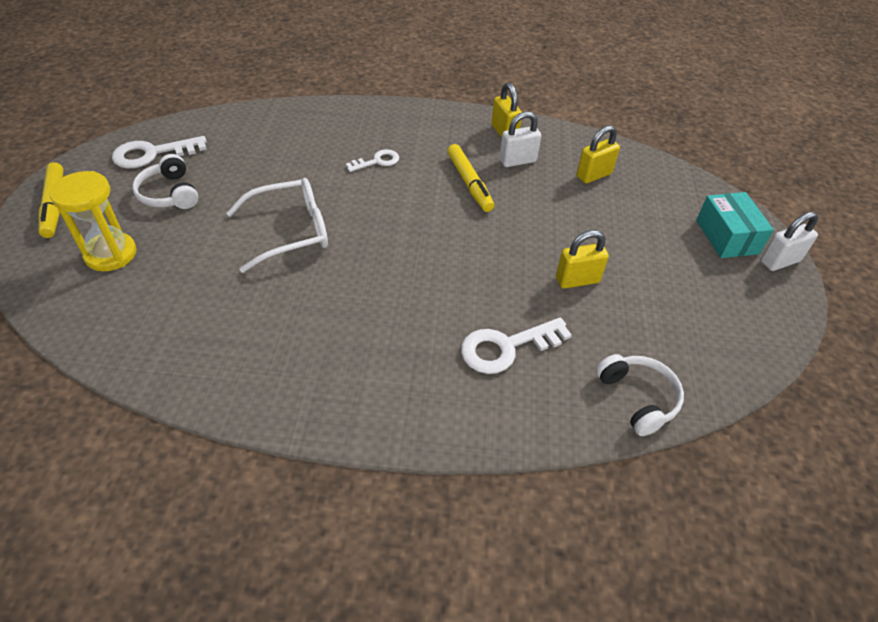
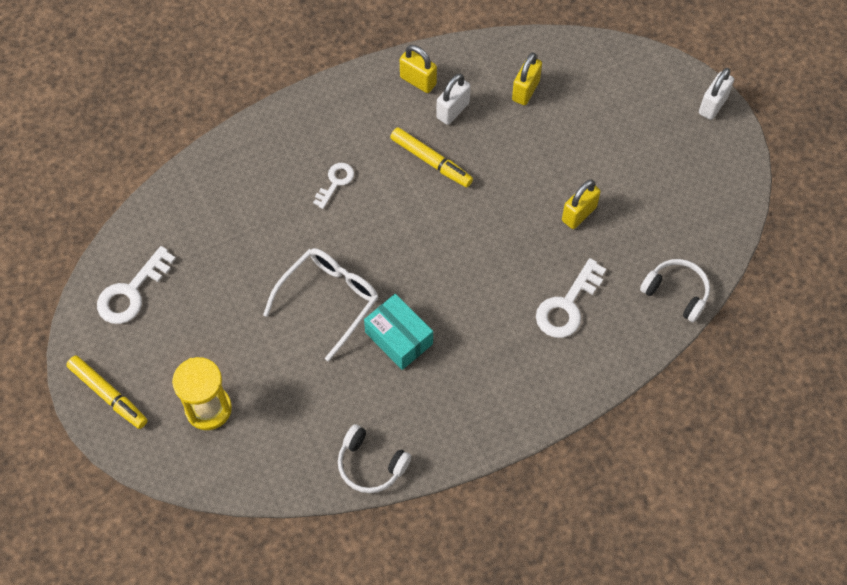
camera: 30 degrees left, 15 degrees up
(169, 193) = (192, 324): white headphones -> white headphones (371, 465)
(727, 237) = (663, 101): turquoise box -> turquoise box (399, 338)

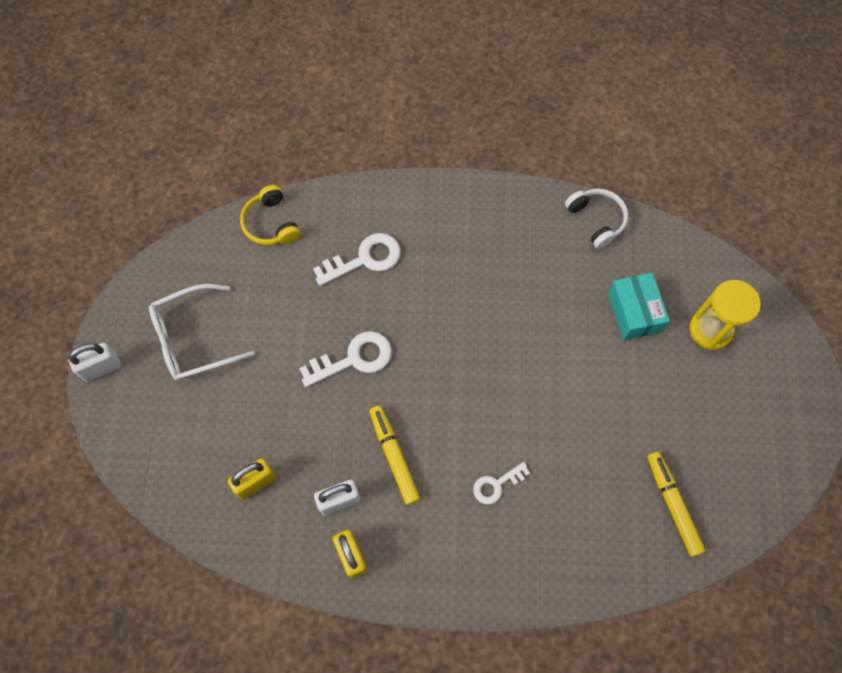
camera: 150 degrees left, 5 degrees up
(108, 395) = (795, 386): yellow marker -> yellow marker (672, 504)
(132, 292) = (741, 475): white key -> white key (353, 359)
(329, 300) = (562, 370): white glasses -> white glasses (192, 339)
(399, 338) = (520, 305): turquoise box -> turquoise box (634, 312)
(579, 214) = (298, 331): yellow padlock -> none
(676, 293) = (271, 223): white headphones -> yellow headphones

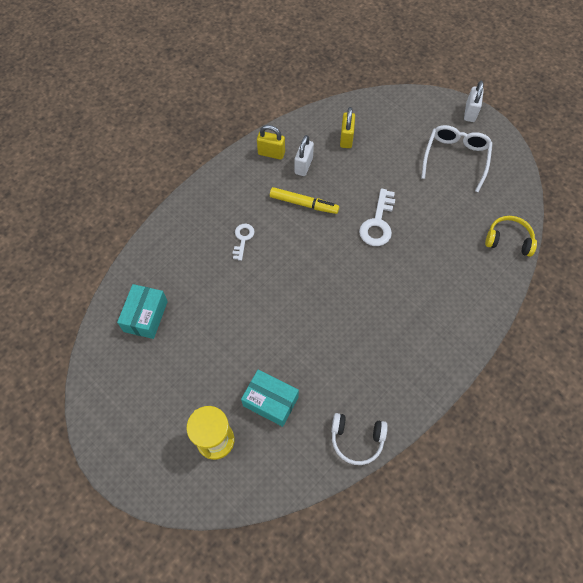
camera: 130 degrees right, 5 degrees down
(364, 259) = (441, 272): white key -> none
(672, 504) = (146, 316): yellow marker -> turquoise box

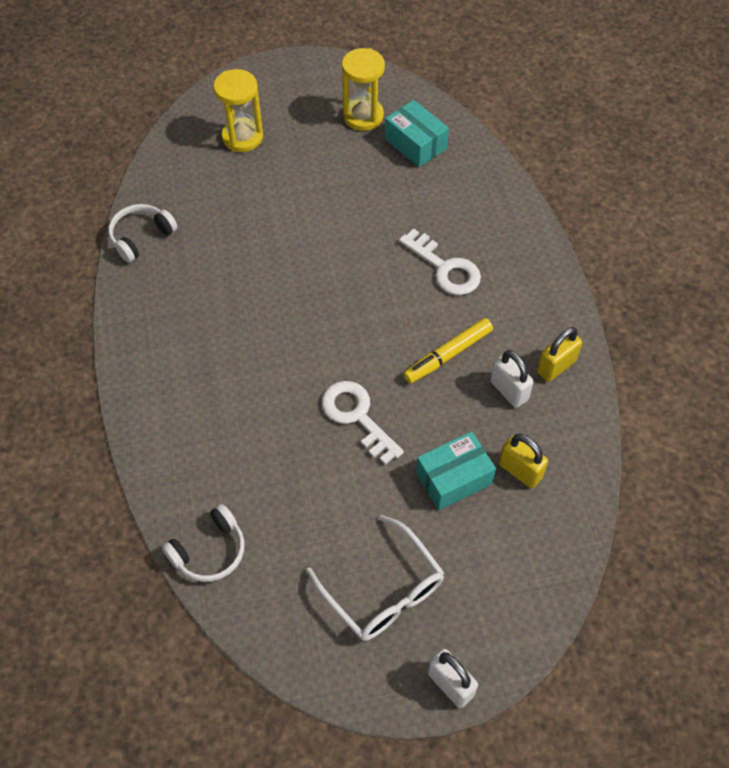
camera: 125 degrees right, 5 degrees down
(139, 368) = (363, 116): none -> yellow hourglass
(243, 239) = (444, 268): white key -> white key, size x1.64
(270, 401) = (239, 193): turquoise box -> turquoise box (453, 478)
(508, 240) = (209, 551): yellow headphones -> white headphones

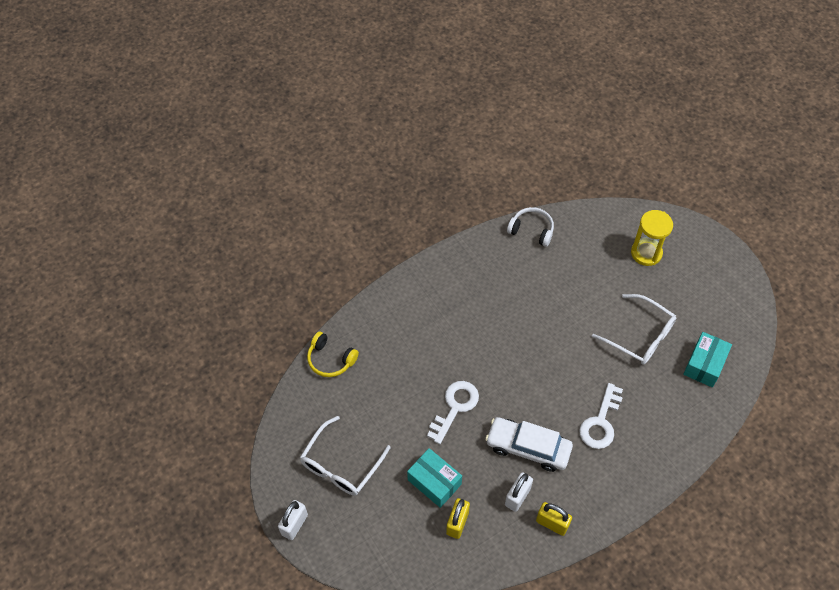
camera: 70 degrees right, 0 degrees up
(209, 551) = (330, 359): white headphones -> yellow headphones
(351, 186) = (640, 336): none -> white glasses
(363, 116) = (710, 320): yellow hourglass -> none
(448, 355) = (528, 447): yellow marker -> white car

